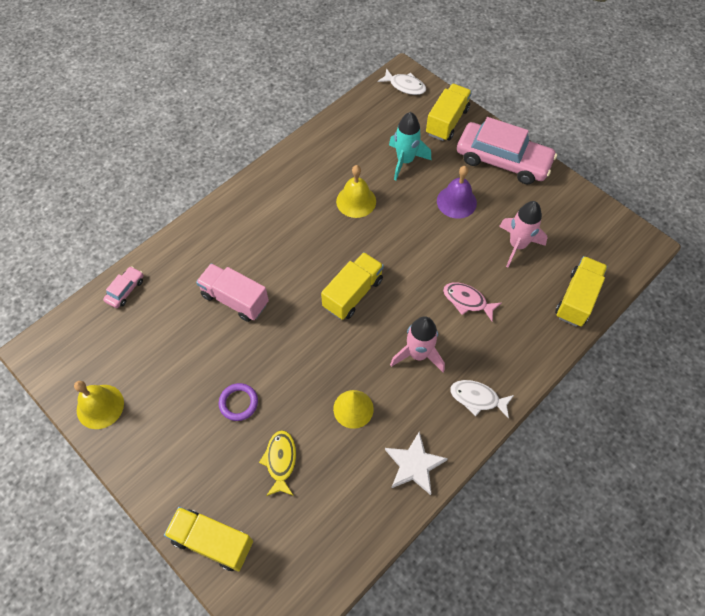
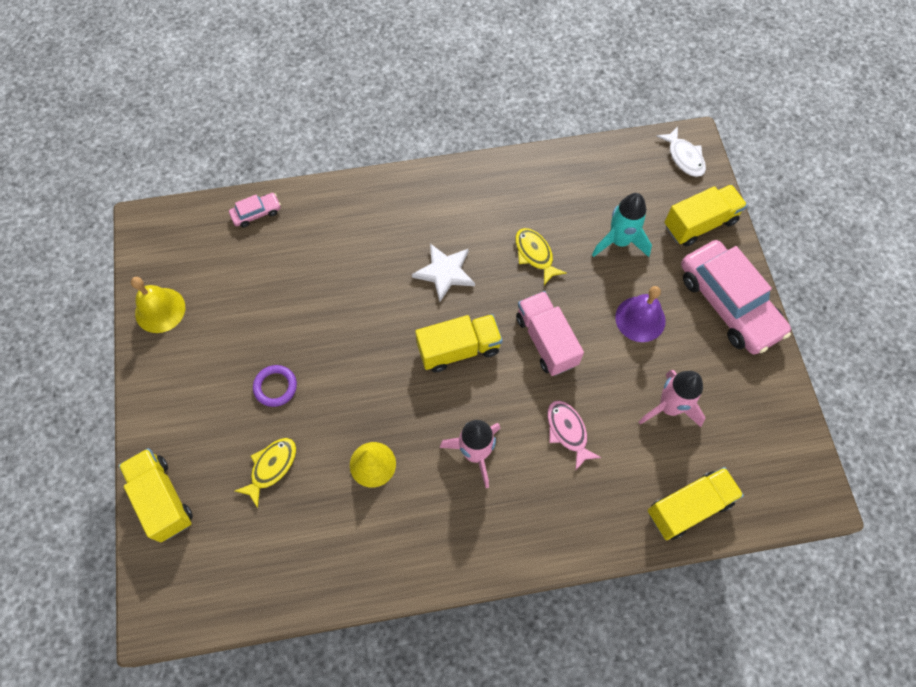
camera: 35 degrees right, 5 degrees up
(235, 299) = (345, 284): pink truck -> pink truck (546, 341)
(356, 201) = (535, 254): yellow bell -> yellow fish
(414, 465) = (387, 559): white star -> white star (445, 272)
(477, 398) = (499, 538): white fish -> none

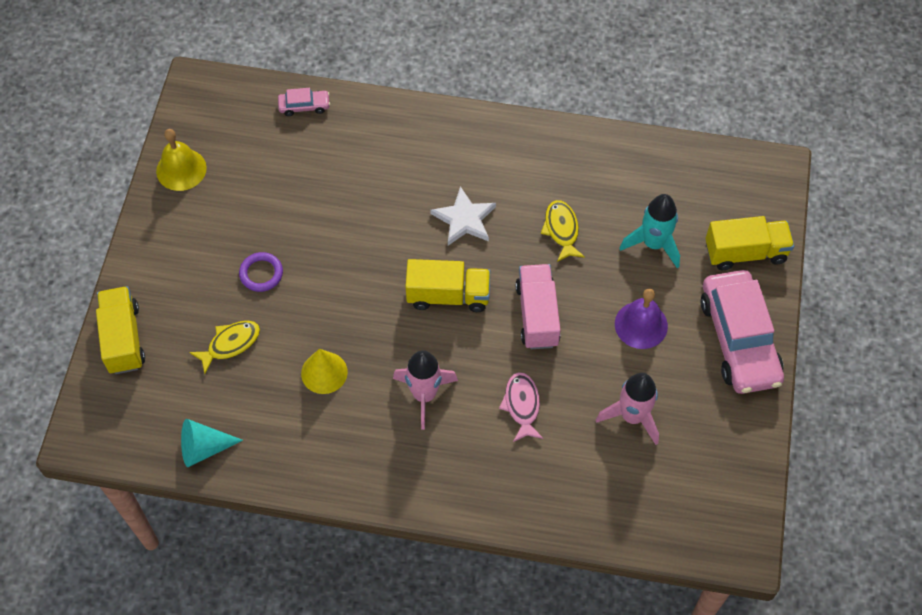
camera: 20 degrees right, 5 degrees down
(284, 584) = (204, 448): none -> turquoise cone
(684, 157) = (760, 181): white fish -> none
(689, 507) = (610, 513): yellow truck -> none

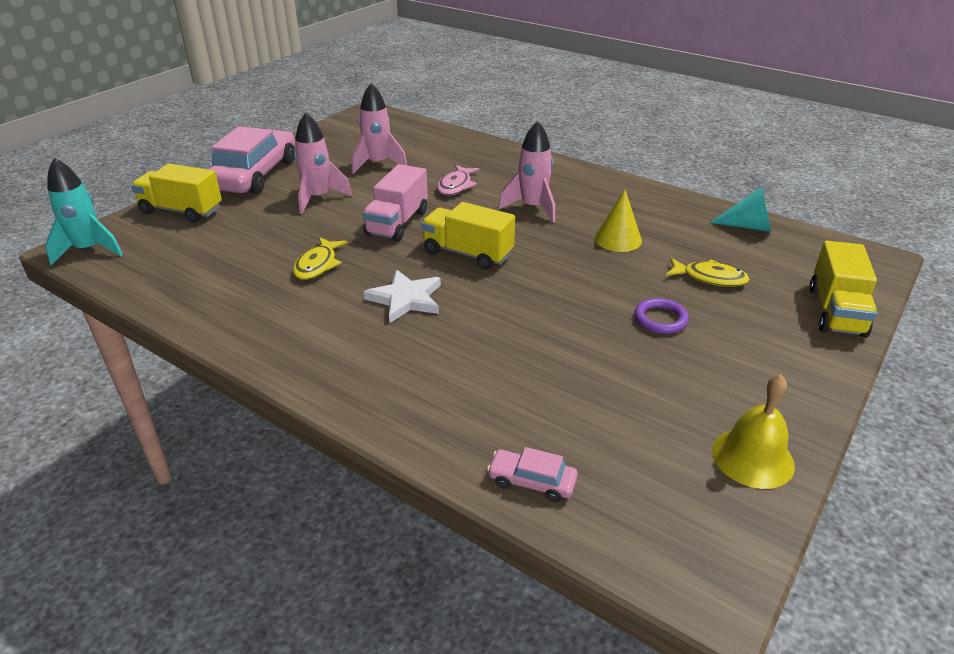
camera: 155 degrees left, 25 degrees down
(230, 344) = (710, 278): yellow fish -> yellow fish turned 150 degrees counterclockwise
(641, 325) = (318, 198): purple bell -> pink rocket
(653, 244) = (247, 235): turquoise rocket -> turquoise rocket (89, 250)

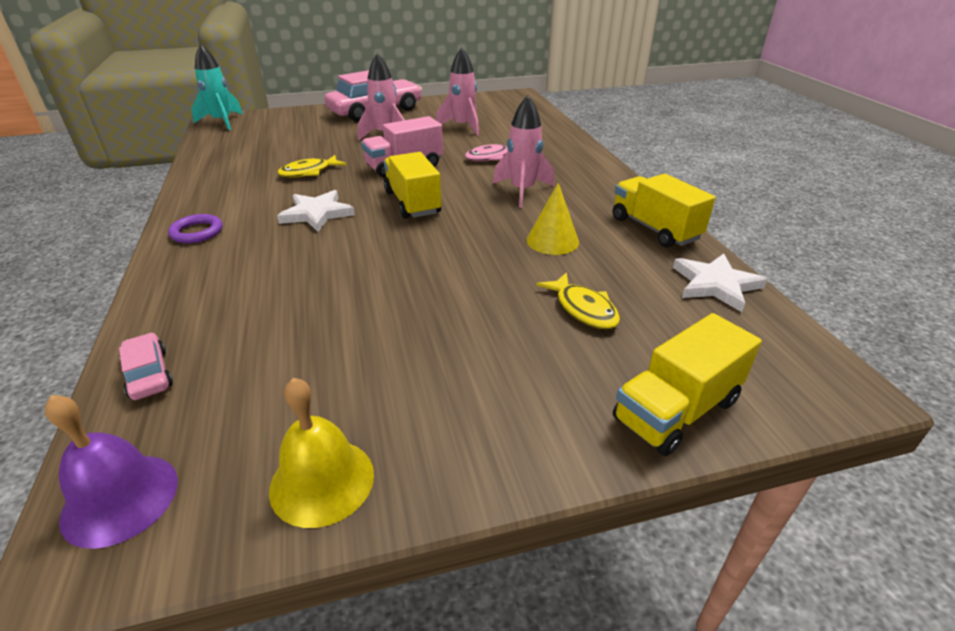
camera: 40 degrees right, 0 degrees up
(181, 211) = (300, 117): yellow truck -> yellow truck (654, 229)
(660, 319) = (469, 318): purple ring -> purple ring (197, 232)
(671, 548) = (120, 498): none -> purple bell
(748, 226) = (715, 284): turquoise cone -> white star

